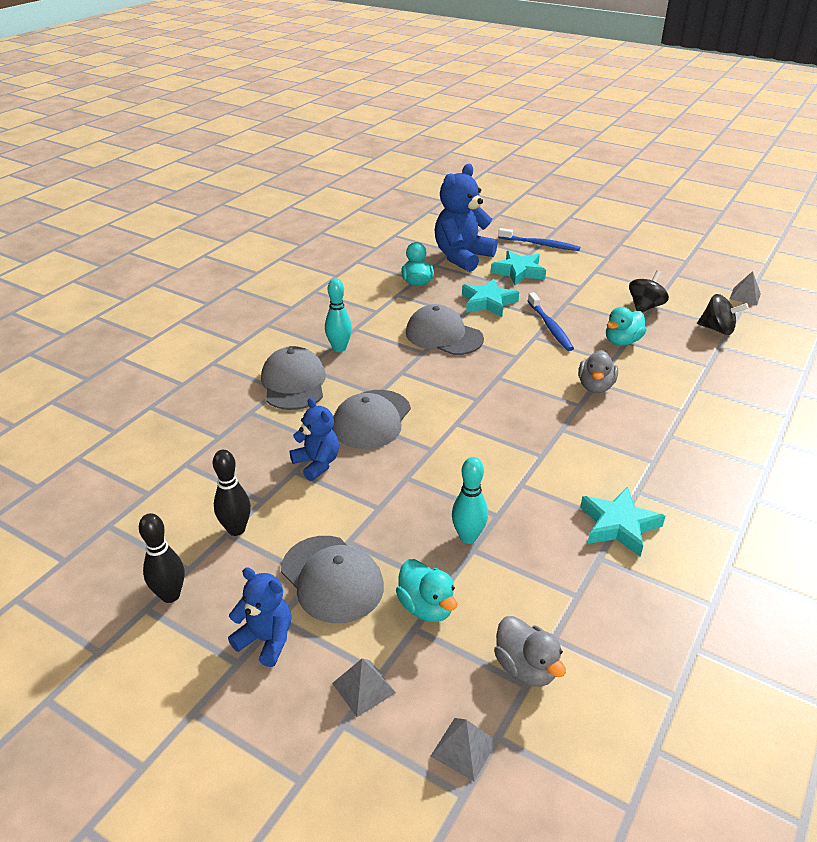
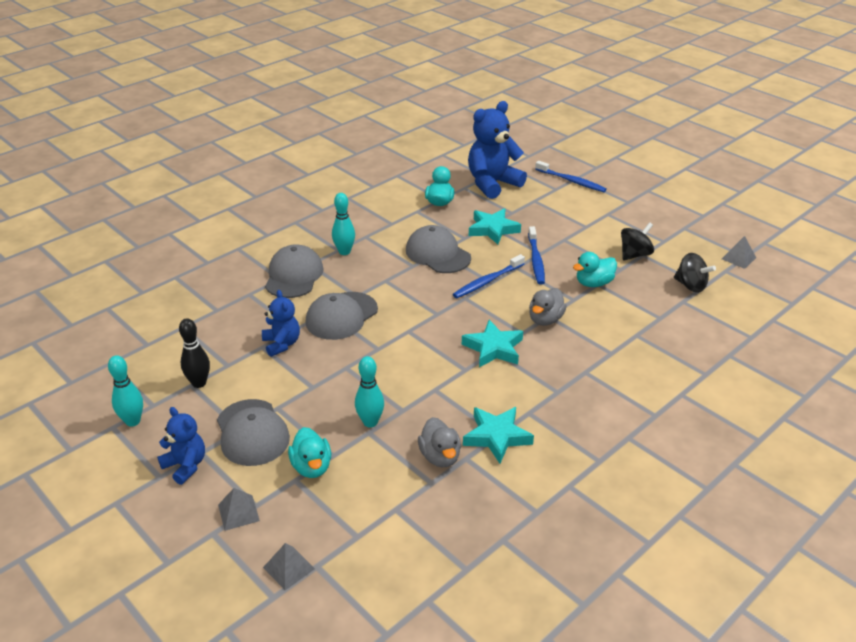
camera: 15 degrees right, 0 degrees up
(170, 595) = (133, 421): black bowling pin -> turquoise bowling pin
(512, 356) = (487, 281): none -> blue toothbrush
(519, 272) = (536, 205): turquoise star -> turquoise star (494, 348)
(526, 668) = (363, 525): grey duck -> grey duck (440, 456)

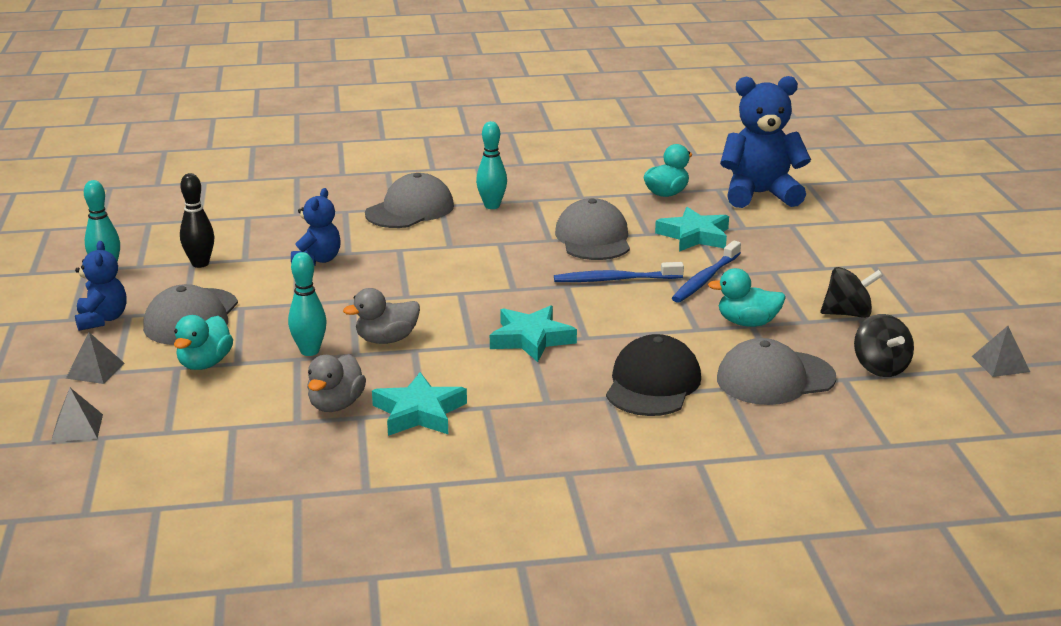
camera: 35 degrees right, 10 degrees down
(341, 316) = (409, 257): grey cap -> grey cap (775, 378)
(545, 319) = (632, 335): grey duck -> grey duck (386, 339)
(571, 181) = (872, 220): blue toothbrush -> none
(597, 350) = (652, 384): none -> black cap

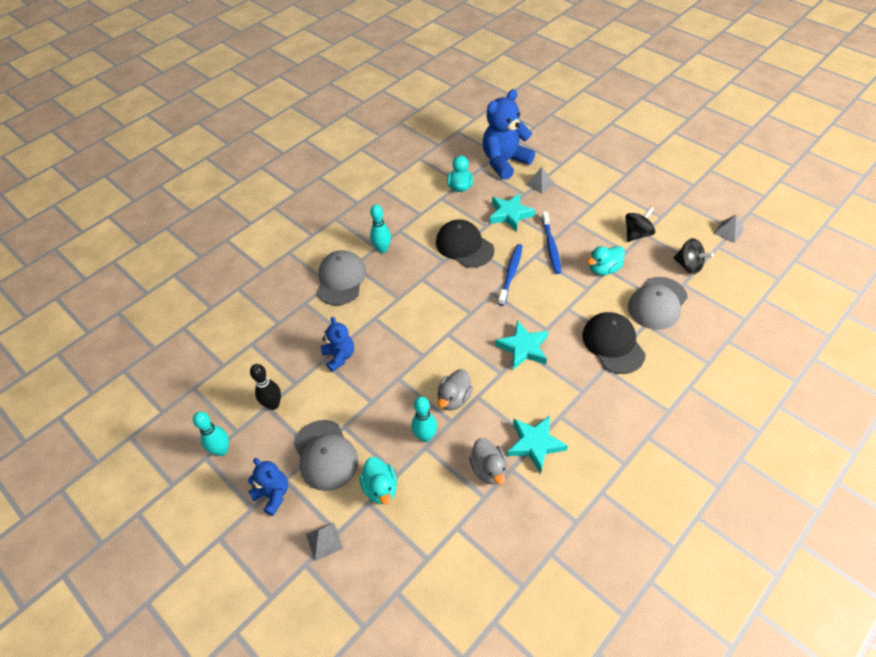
camera: 35 degrees left, 25 degrees up
(77, 428) = (373, 596): grey pyramid -> grey pyramid (539, 184)
(593, 238) = (464, 246): grey cap -> black cap
(615, 279) = (511, 274): blue toothbrush -> blue toothbrush turned 150 degrees clockwise

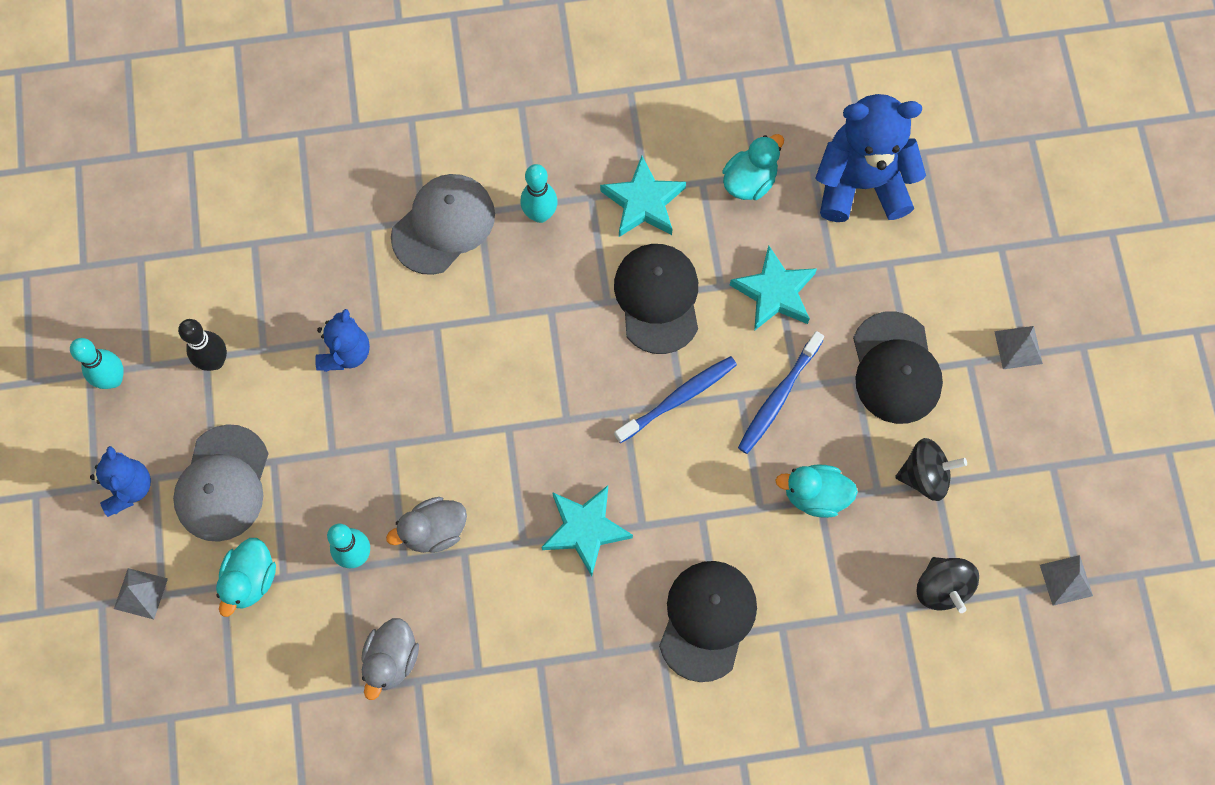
camera: 35 degrees right, 20 degrees up
(535, 444) = (474, 674): turquoise star -> turquoise star (643, 202)
(539, 184) = (873, 268): grey pyramid -> grey pyramid (1018, 347)
(585, 208) = (895, 368): none -> black cap
(657, 303) = (831, 609): grey cap -> none

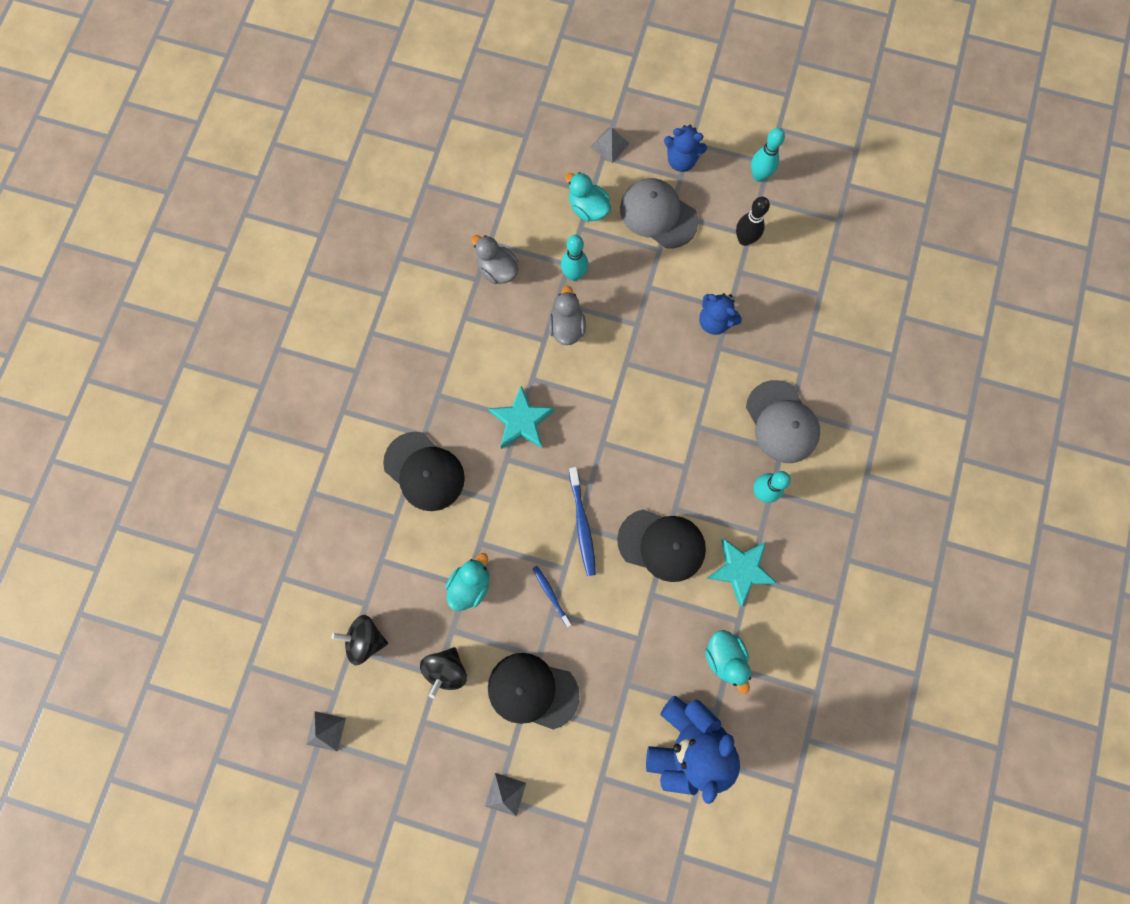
camera: 115 degrees right, 5 degrees up
(774, 292) = (629, 631): turquoise star -> none
(778, 397) = (551, 594): blue toothbrush -> blue toothbrush, size x0.62

